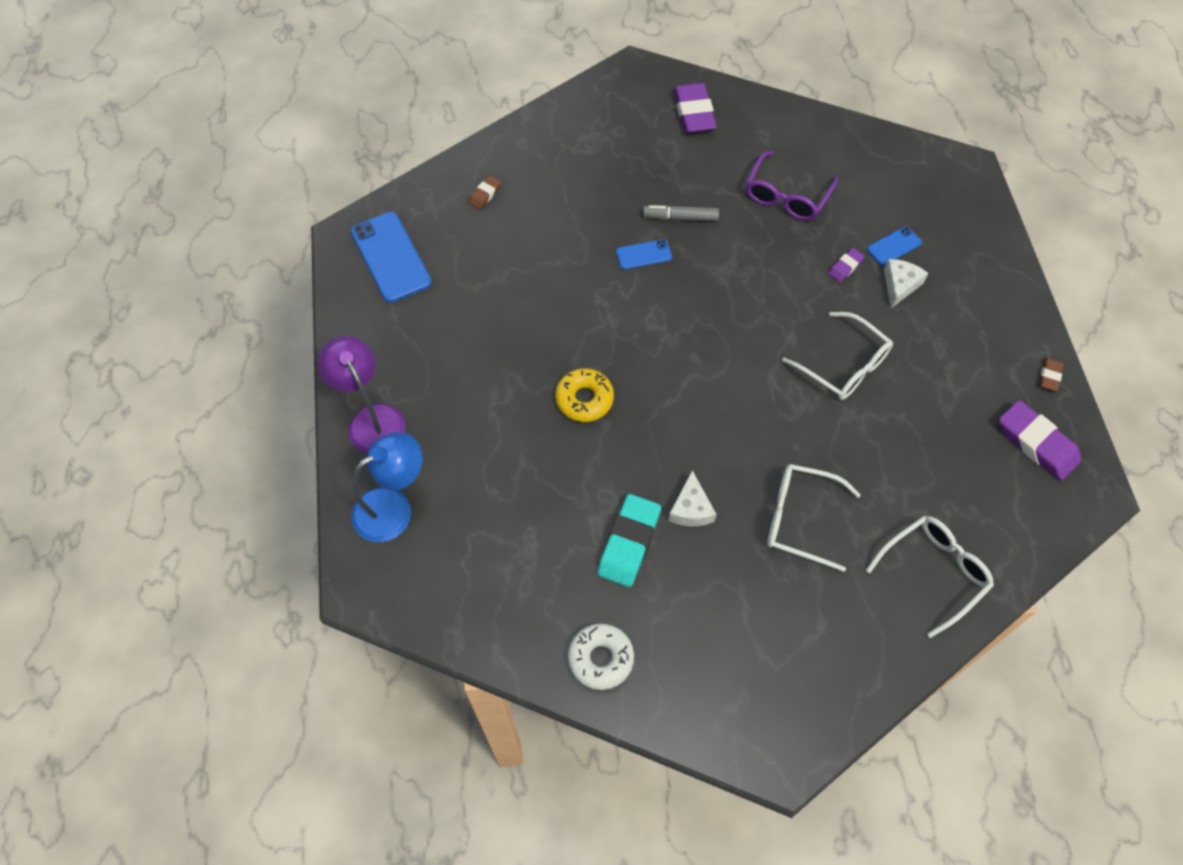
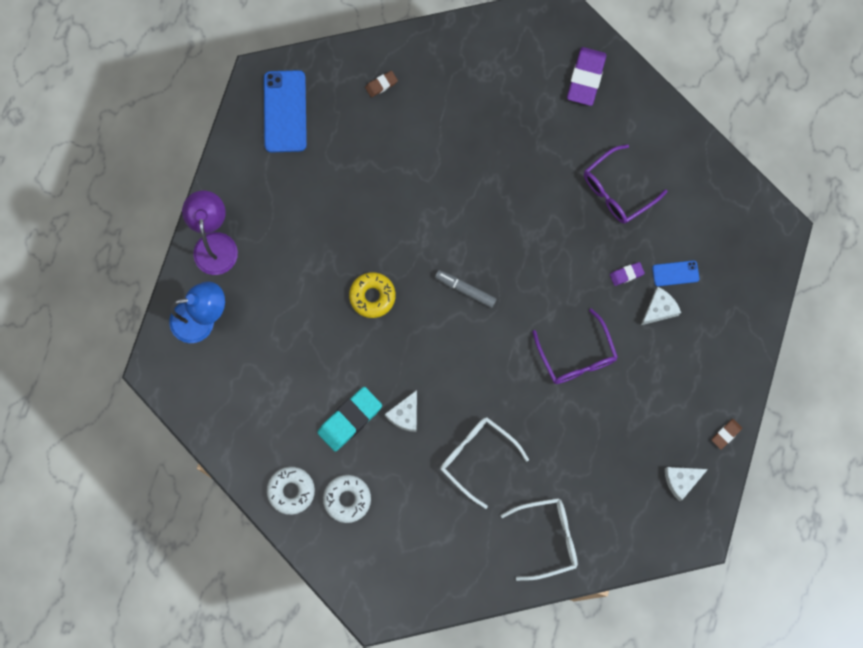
camera: 25 degrees right, 15 degrees up
(643, 255) = (477, 194): blue phone -> none
(675, 637) = (347, 499): none -> white donut
(680, 217) = (522, 173): grey marker -> grey marker (465, 290)
(844, 366) = (576, 356): white glasses -> purple glasses
(1036, 443) = (681, 481): purple eraser -> white cheese

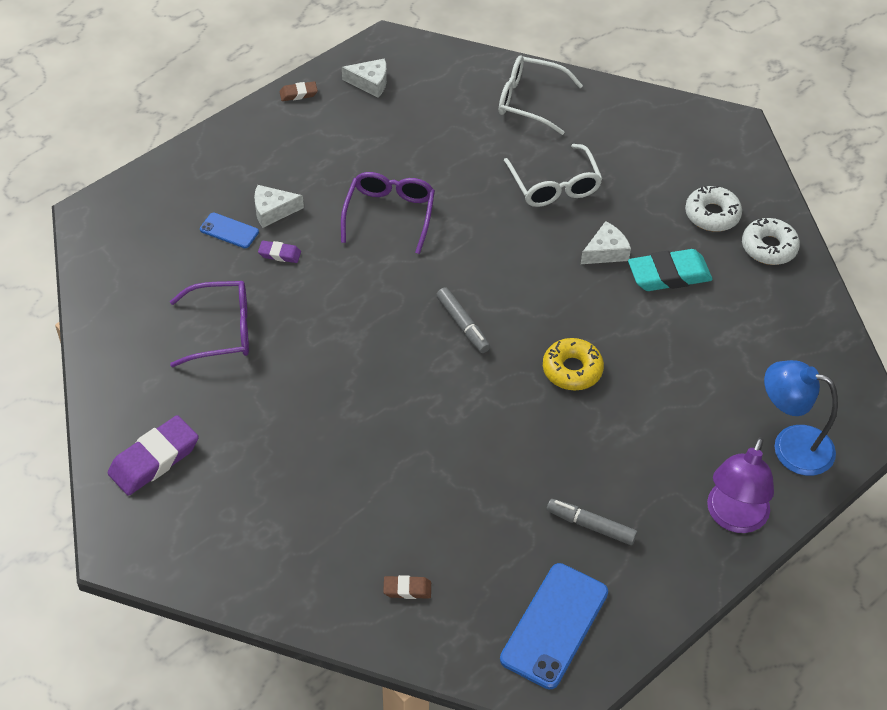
camera: 150 degrees left, 25 degrees down
(298, 188) = (591, 525): none -> grey marker

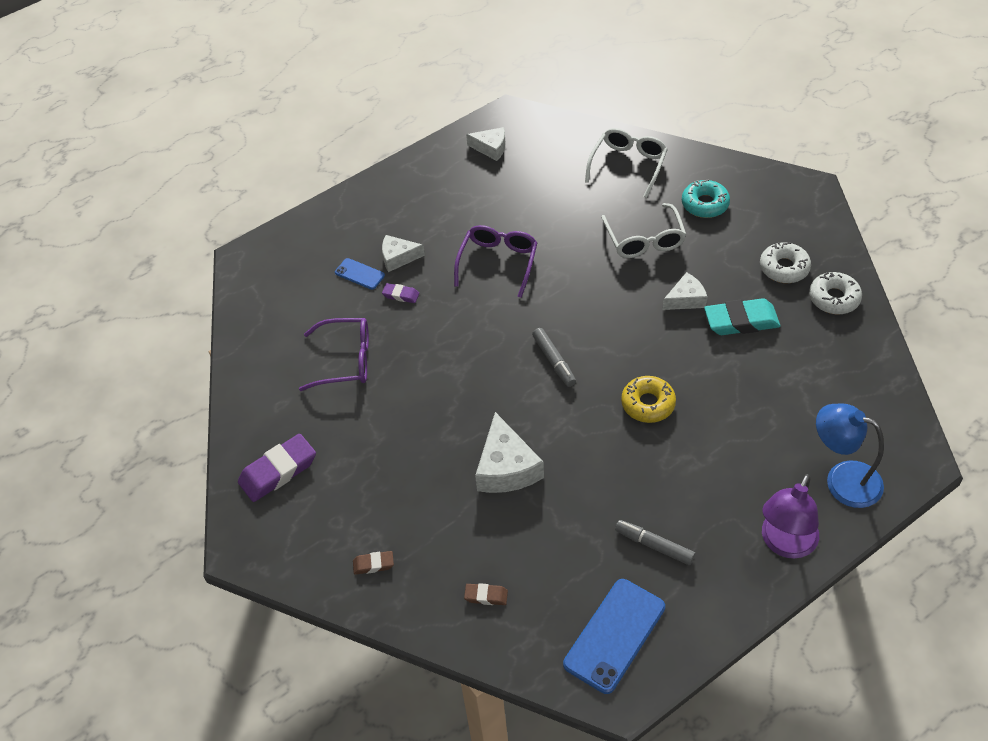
camera: 10 degrees right, 0 degrees up
(298, 94) = (429, 157): brown eraser -> brown eraser (373, 564)
(418, 446) = (506, 468): none -> white cheese
(529, 101) = (628, 165): white glasses -> white glasses turned 90 degrees clockwise
(619, 144) = (705, 204): none -> turquoise donut

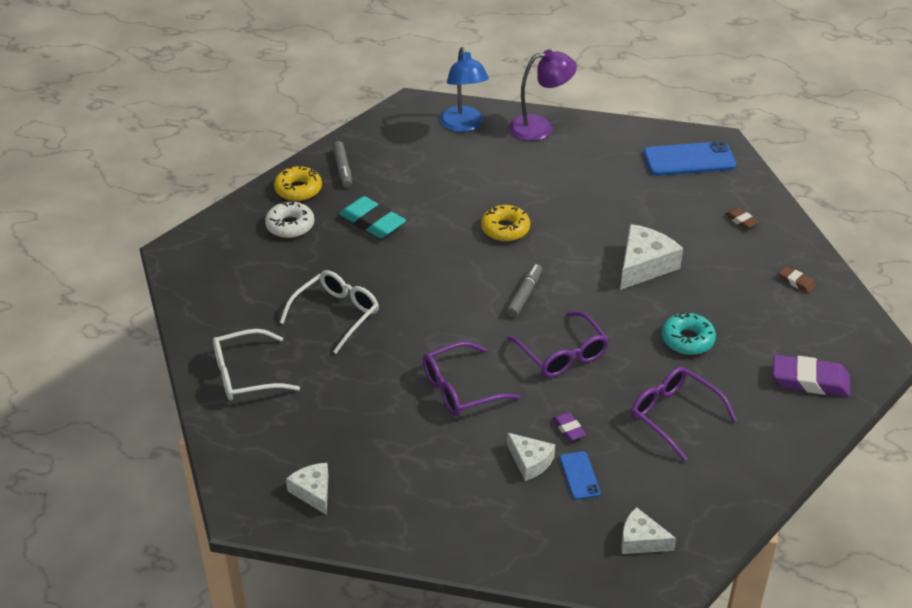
camera: 135 degrees left, 10 degrees down
(468, 340) = (562, 354): none -> purple glasses
(654, 545) = (610, 173): grey marker -> grey marker (342, 169)
(686, 299) = (380, 259): white cheese -> white cheese (641, 540)
(705, 204) = (254, 301): turquoise donut -> turquoise donut (687, 340)
(834, 298) = (298, 189): white donut -> yellow donut

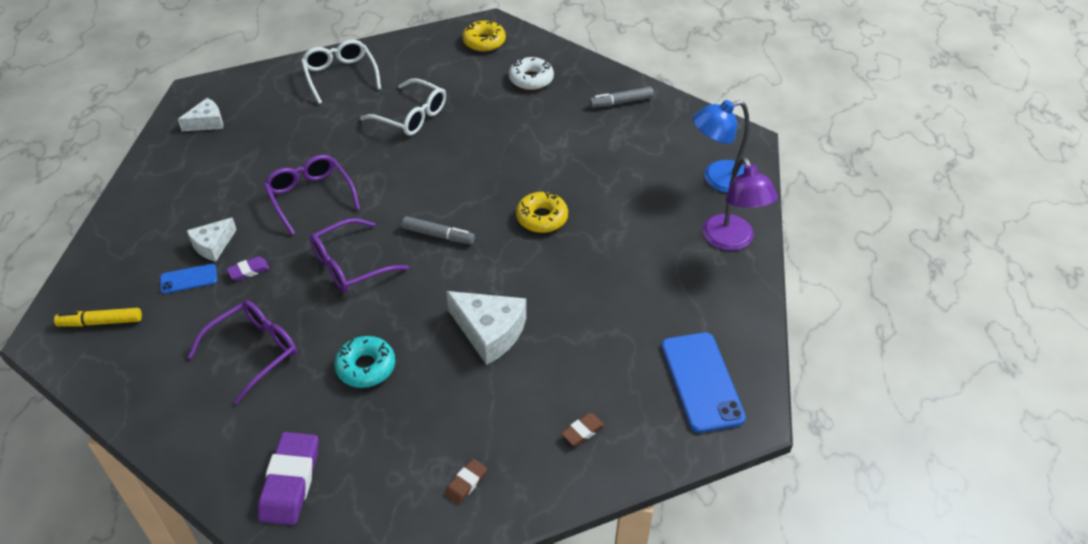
camera: 85 degrees right, 5 degrees up
(298, 189) = (584, 79): yellow donut -> yellow donut (484, 42)
(372, 222) = (542, 127): turquoise eraser -> none
(641, 540) = (101, 322): white cheese -> yellow marker

